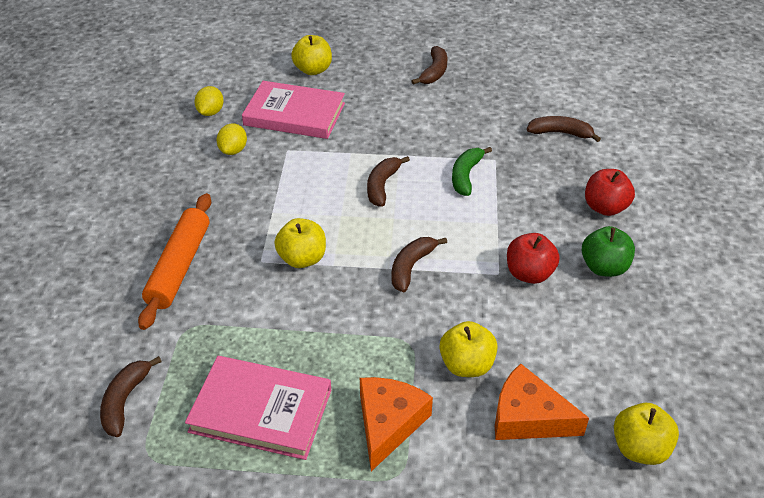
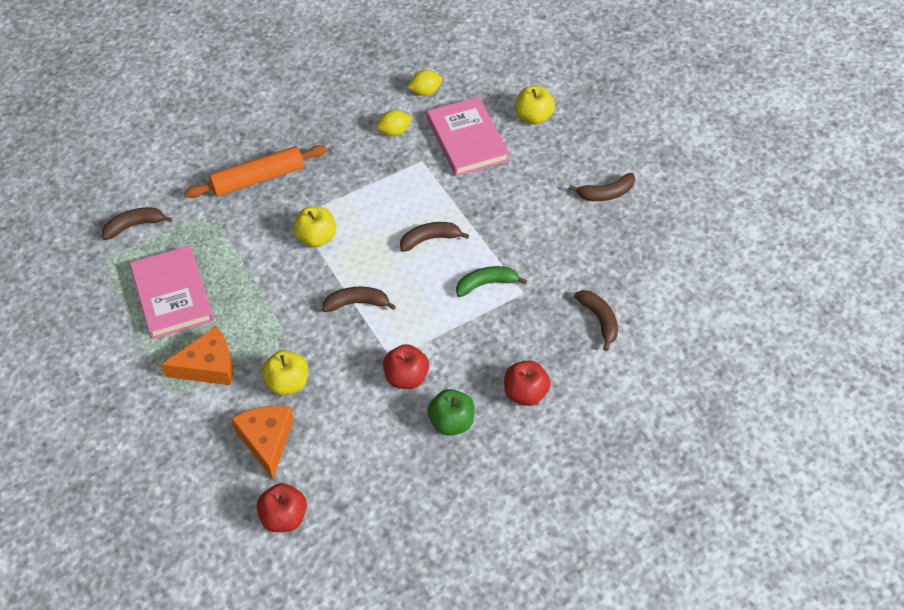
camera: 55 degrees right, 10 degrees up
(639, 448) = (284, 517): yellow apple -> red apple

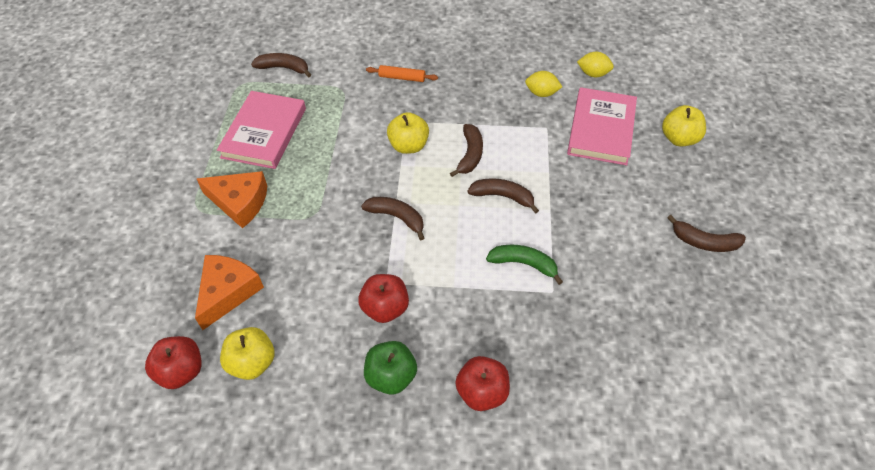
camera: 35 degrees right, 0 degrees up
(258, 178) = (402, 78): orange rolling pin -> orange rolling pin, size x0.53
(287, 383) = (285, 253): yellow apple -> yellow apple (252, 362)
(599, 320) = (610, 363): brown banana -> brown banana (470, 155)

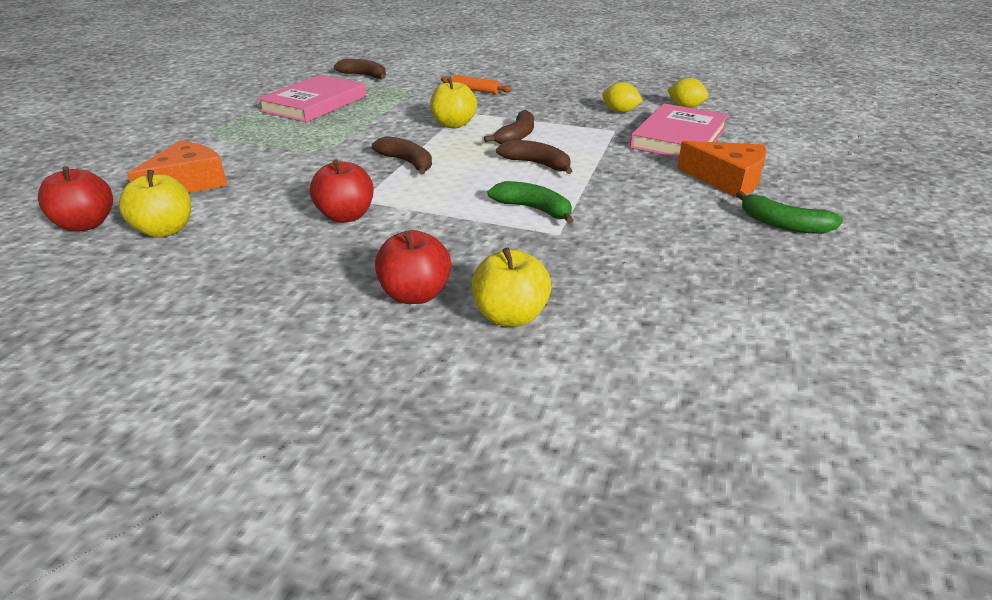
camera: 15 degrees right, 20 degrees down
(240, 202) = (254, 136): orange cheese -> orange cheese (727, 179)
(391, 376) = (311, 264): green apple -> none
(679, 138) = (774, 153): yellow apple -> yellow apple (510, 316)
(704, 242) = (783, 224): brown banana -> green banana

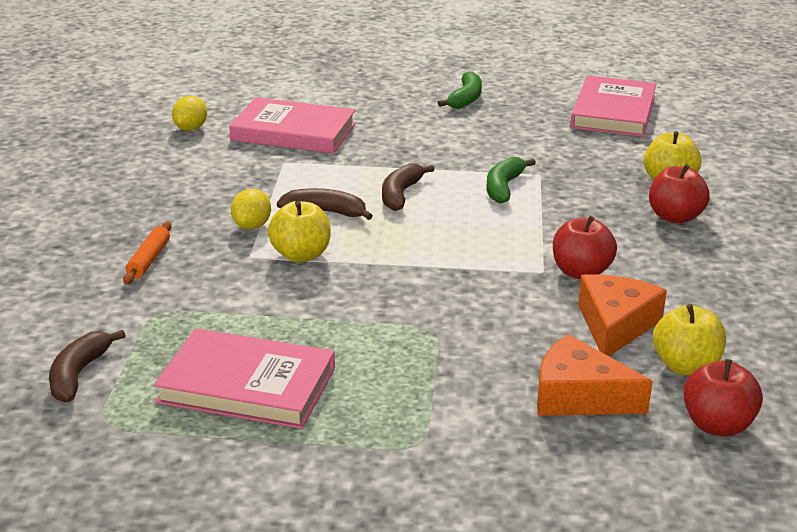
camera: 105 degrees left, 5 degrees down
(407, 162) = (435, 264): brown banana -> none
(620, 111) = (217, 161): yellow lemon -> yellow lemon (252, 226)
(727, 179) = (391, 114): orange cheese -> orange cheese (615, 325)
(758, 327) = (613, 112): none -> pink book

